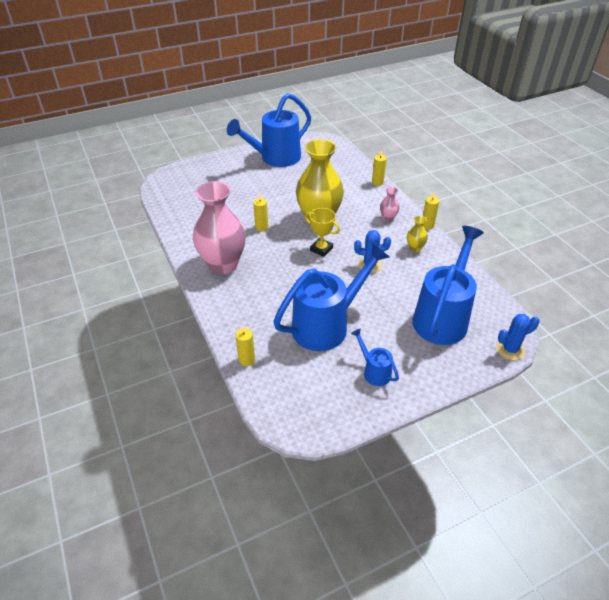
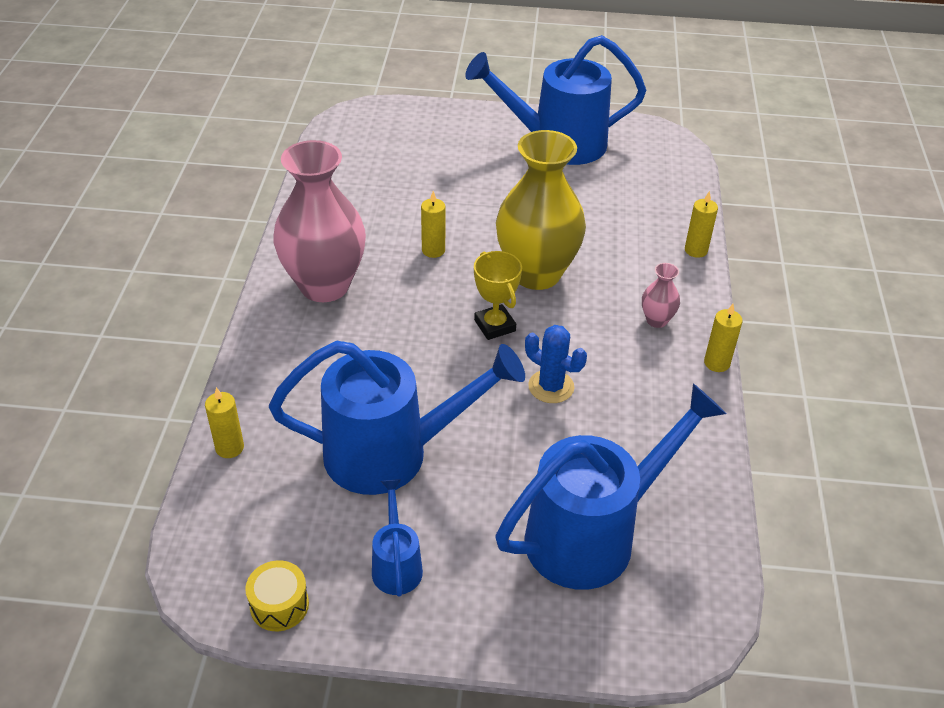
camera: 30 degrees right, 0 degrees up
(338, 417) = (279, 605): none -> yellow drum
(415, 248) = (656, 393): yellow vase -> none
(510, 349) = (662, 652): blue cactus -> none

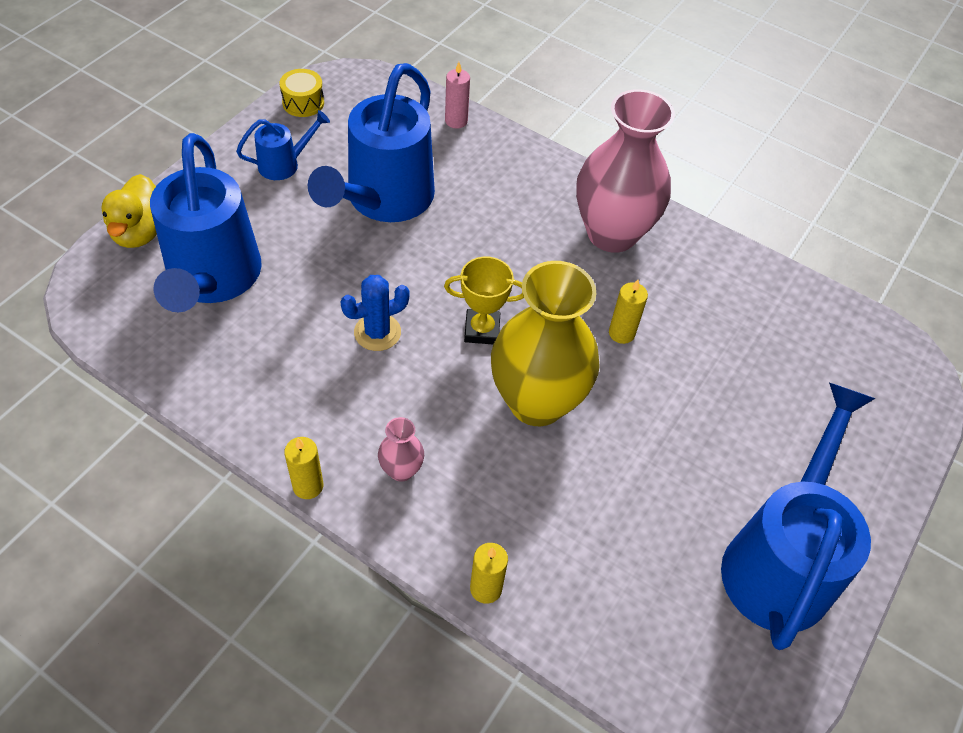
camera: 115 degrees right, 10 degrees up
(229, 447) = (456, 121): yellow candle -> pink candle
(396, 564) = (284, 164): blue watering can -> blue watering can turned 45 degrees counterclockwise
(588, 638) = (140, 232): none -> yellow duck

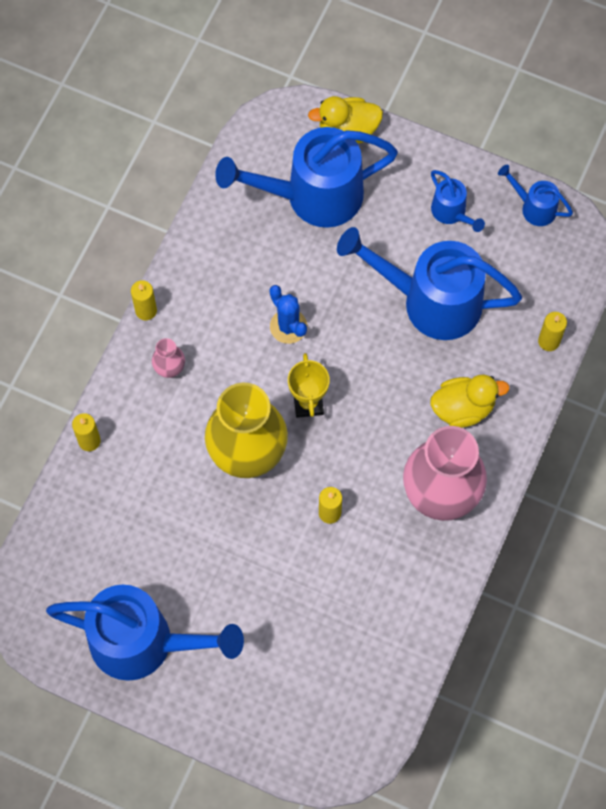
camera: 85 degrees right, 15 degrees up
(303, 103) = (534, 207): yellow drum -> blue watering can
(456, 121) = (548, 341): pink candle -> yellow candle
(516, 197) = (463, 408): none -> yellow duck

